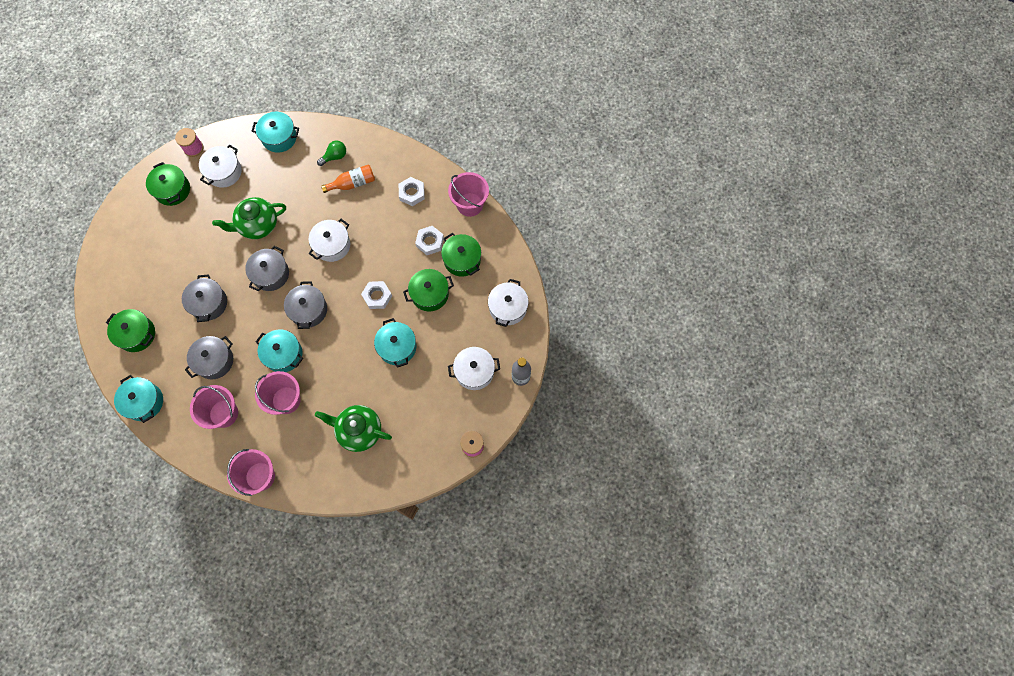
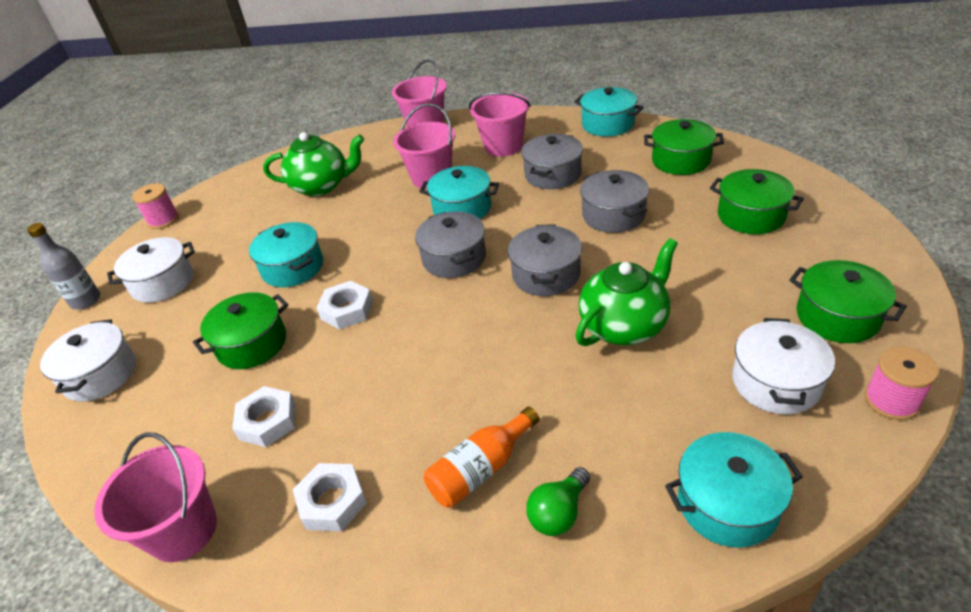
camera: 165 degrees right, 30 degrees down
(332, 245) = (463, 347): white pot -> none
(462, 260) = (194, 415): green pot -> green pot (751, 216)

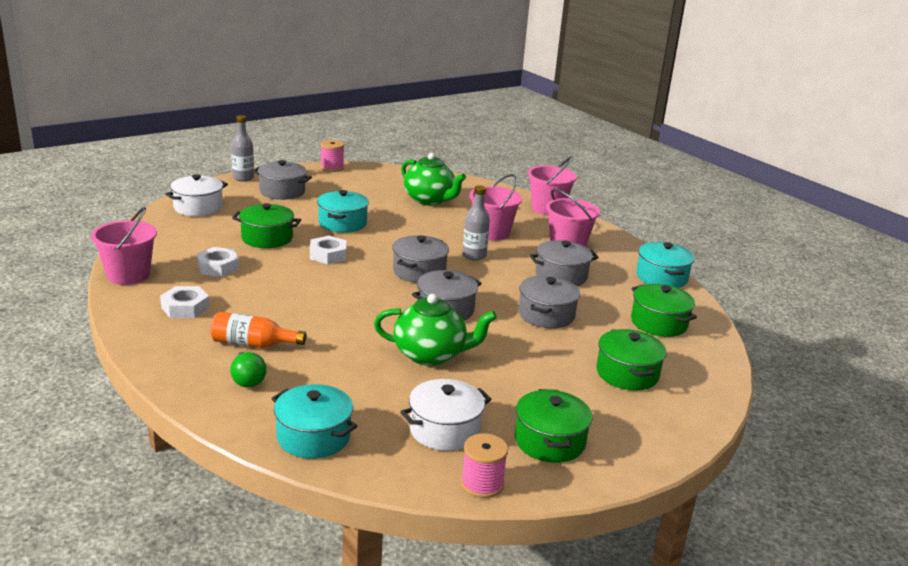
camera: 40 degrees right, 15 degrees down
(163, 282) = (282, 191): white pot -> grey pot
(462, 208) = (474, 256): turquoise pot -> grey bottle
(559, 513) = (247, 380): green light bulb -> green light bulb turned 105 degrees counterclockwise

